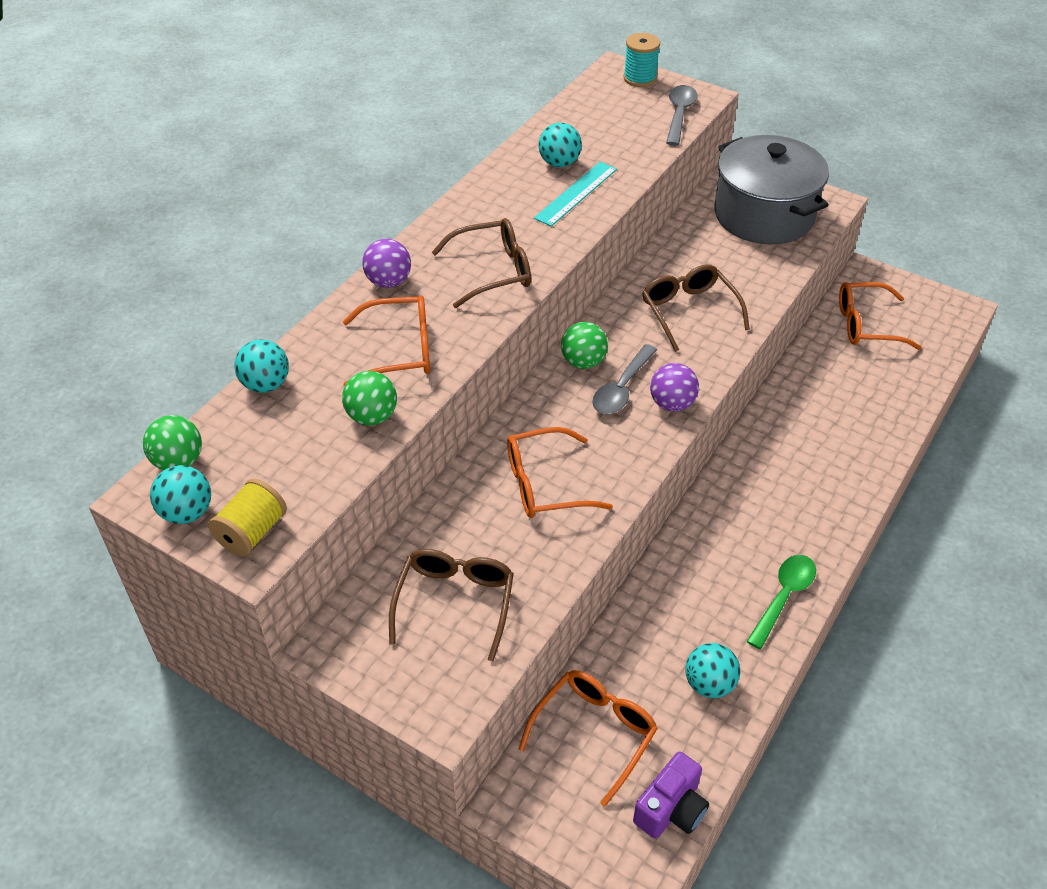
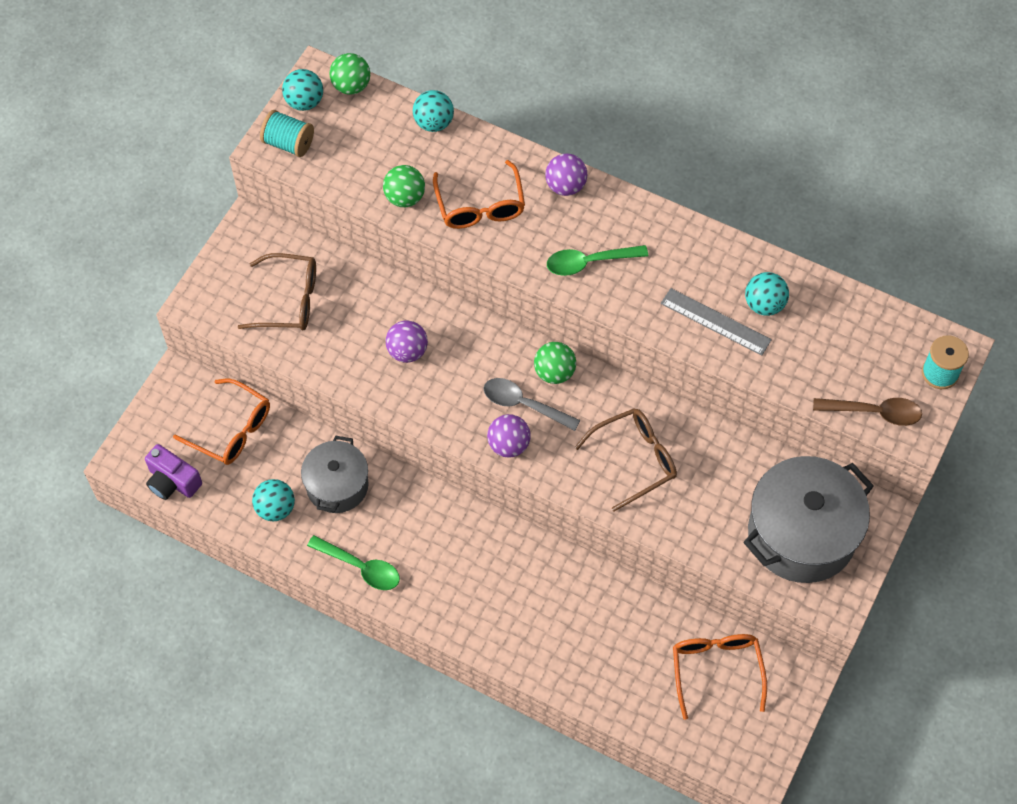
camera: 85 degrees right, 15 degrees up
(252, 532) = (288, 143): yellow spool -> turquoise spool
(493, 271) = (589, 262): brown glasses -> green spoon
(545, 484) = (407, 351): orange glasses -> purple ball
(576, 193) = (715, 321): turquoise ruler -> grey ruler
(677, 616) = (337, 485): none -> grey pot
(679, 114) = (874, 412): grey spoon -> brown spoon

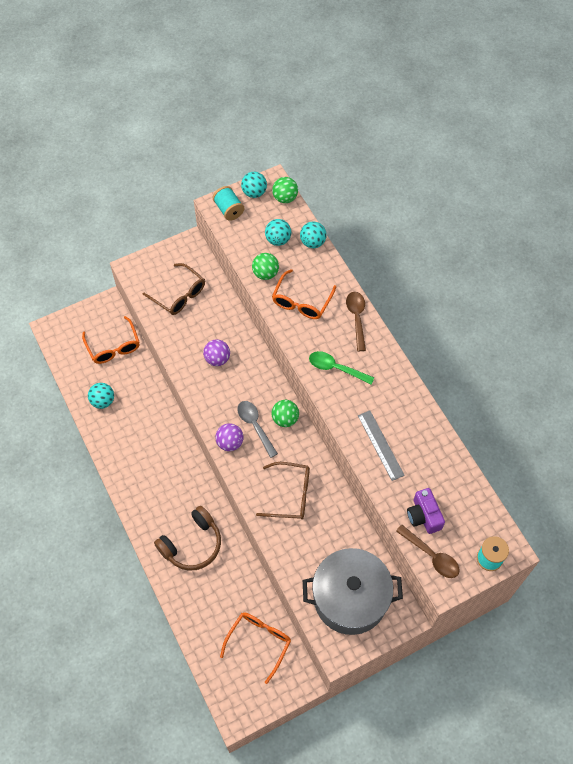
camera: 35 degrees right, 0 degrees up
(172, 481) = (65, 355): purple camera -> purple camera (423, 516)
(337, 485) = (142, 409): grey pot -> none
(360, 567) = (120, 459): green spoon -> none
(540, 610) = (192, 544): none -> brown headphones
(565, 186) = (356, 318): purple ball -> brown spoon
(764, 304) = (416, 453): turquoise ball -> turquoise ball (278, 240)

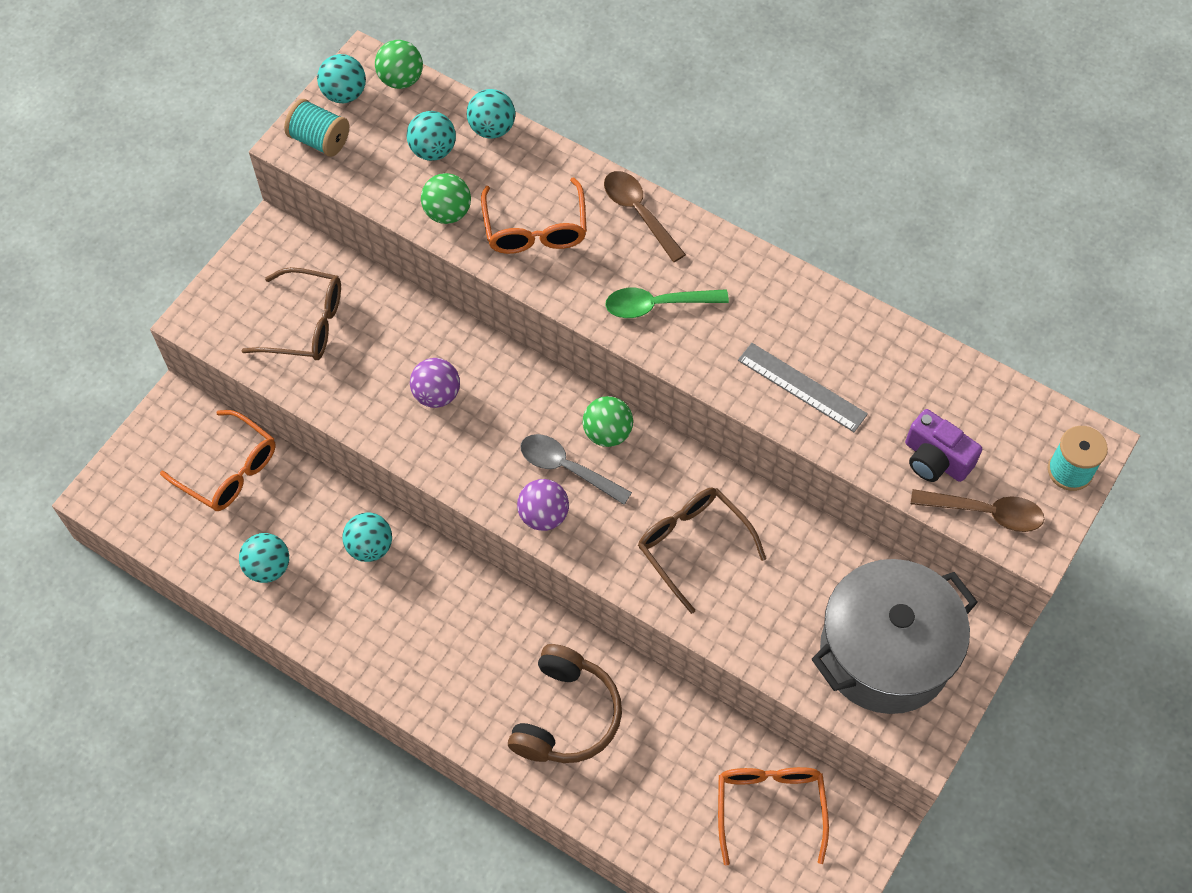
camera: 30 degrees left, 0 degrees up
(153, 416) = (370, 546): none -> turquoise ball
(290, 495) = (692, 545): brown glasses -> brown glasses turned 105 degrees counterclockwise

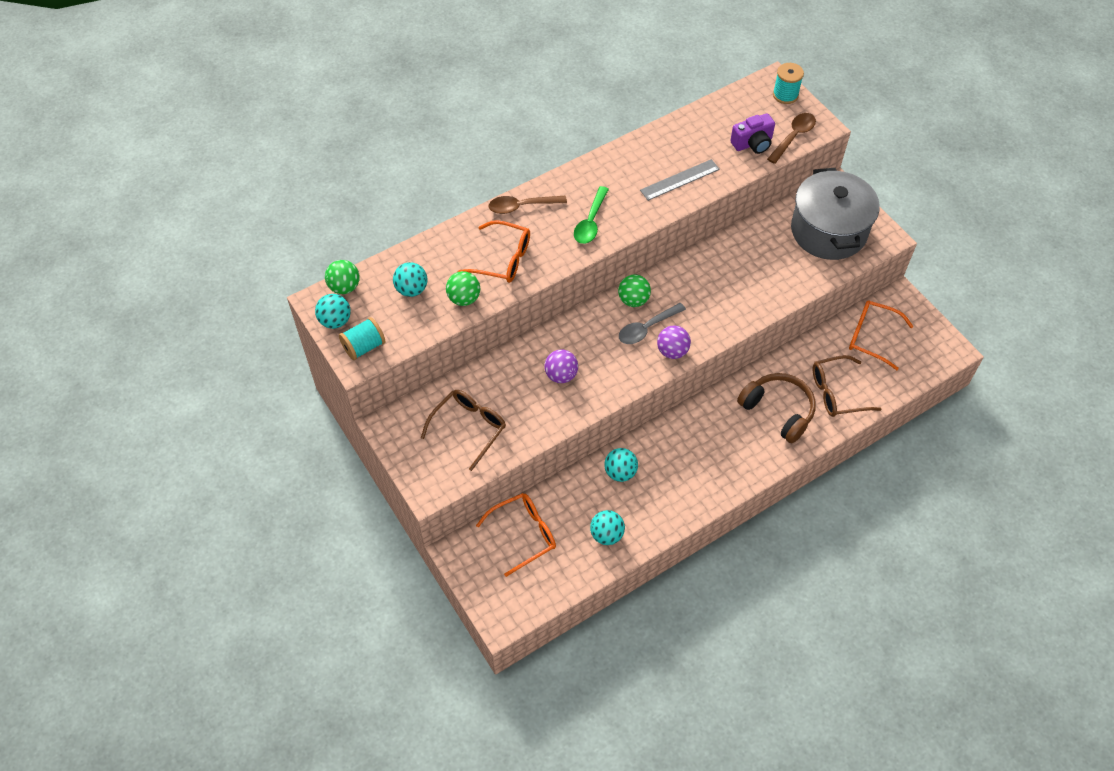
camera: 65 degrees left, 5 degrees down
(492, 128) = (414, 254): turquoise ball -> none
(692, 545) = (726, 288): brown glasses -> brown glasses (836, 393)

